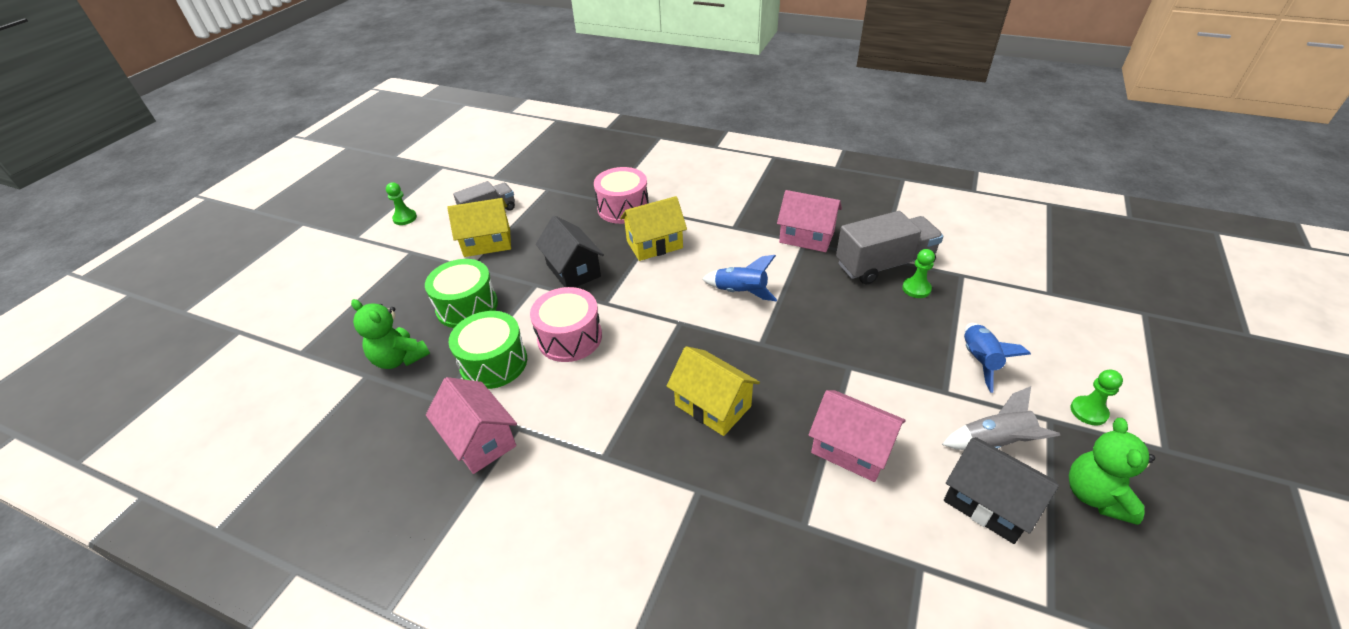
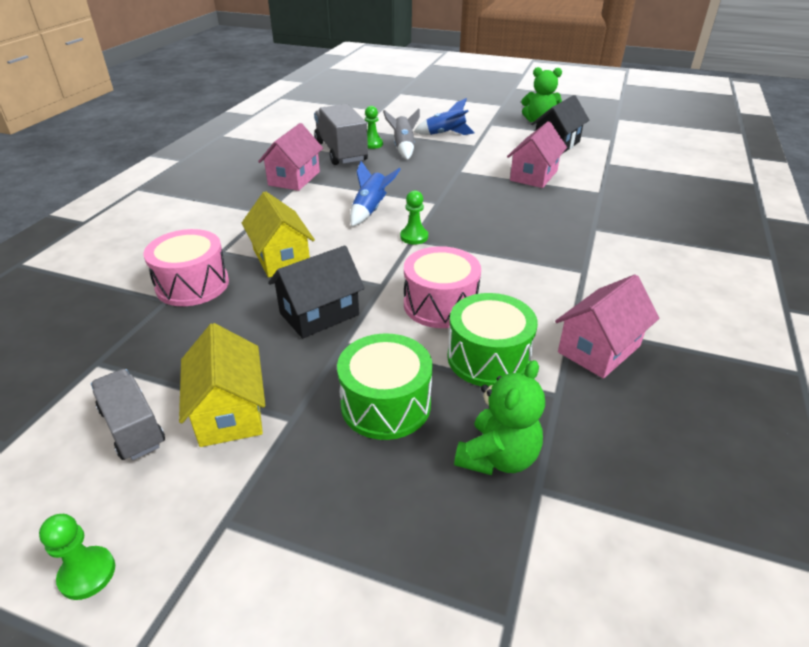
camera: 95 degrees left, 5 degrees down
(713, 405) = (511, 223): yellow house -> none
(994, 442) = (512, 138): grey rocket -> grey rocket (403, 148)
(1088, 411) = (481, 115): green pawn -> green pawn (414, 237)

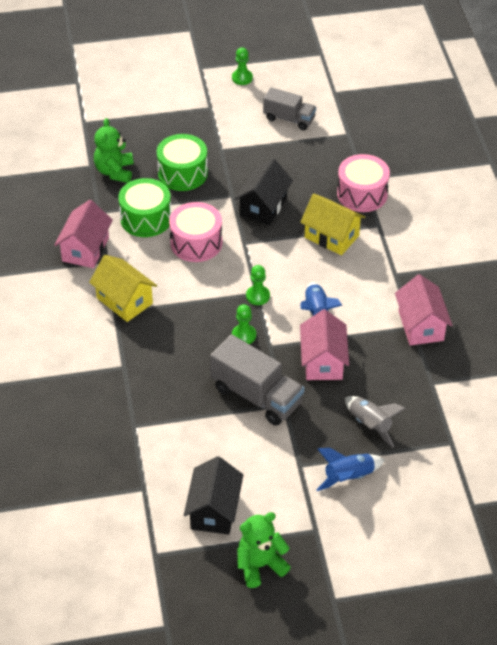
camera: 150 degrees right, 10 degrees up
(229, 412) = (253, 141): yellow house -> yellow house (124, 301)
(341, 152) = (424, 388): grey truck -> grey truck (256, 396)
(372, 144) = (407, 417): green pawn -> green pawn (244, 335)
(533, 175) = (209, 429): pink house -> pink house (323, 361)

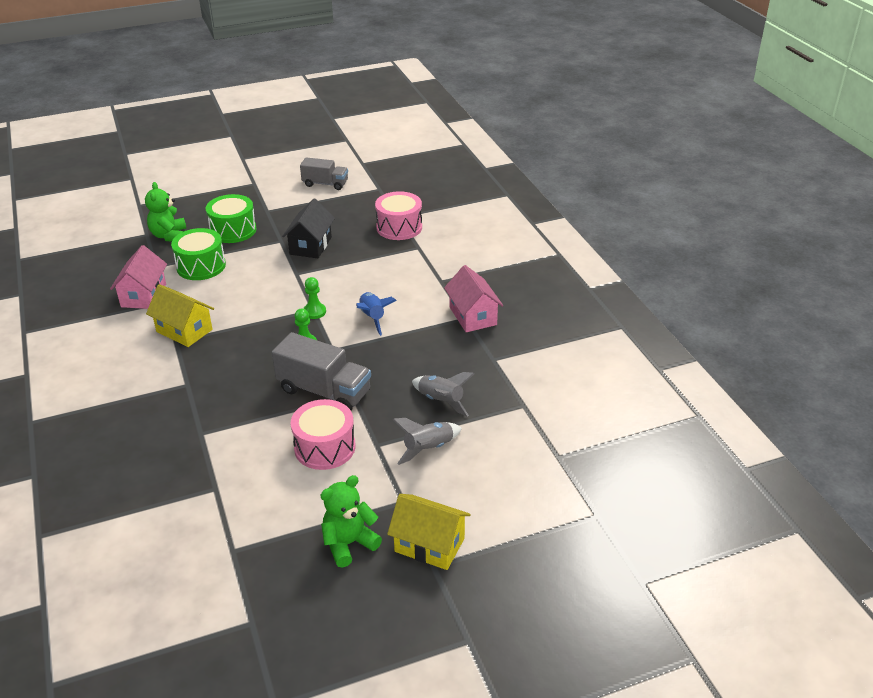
camera: 10 degrees left, 10 degrees down
(196, 243) = (251, 279): pink drum -> pink drum (325, 447)
(214, 510) = (292, 498): black house -> none
(242, 78) = (280, 161): green pawn -> none
(323, 361) = (385, 355): pink house -> none
(331, 236) = (377, 260): yellow house -> yellow house (429, 545)
(349, 477) = (428, 448): blue rocket -> grey rocket

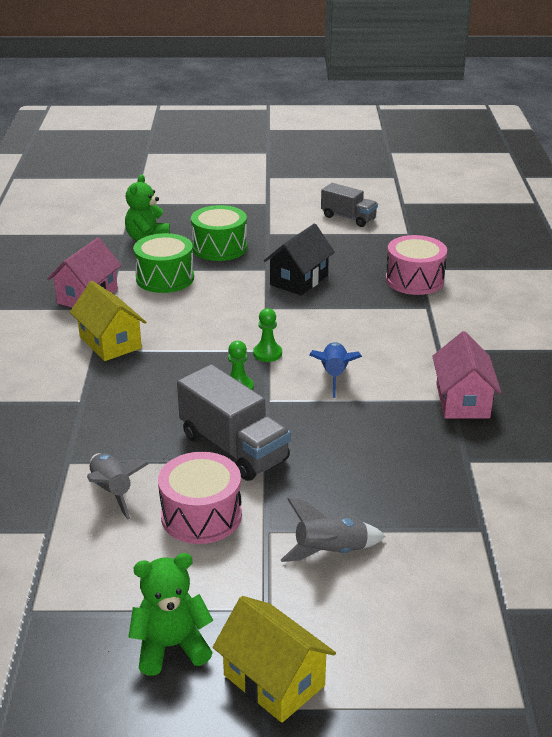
camera: 20 degrees right, 5 degrees down
(441, 401) = (374, 495): grey rocket -> grey rocket (112, 491)

